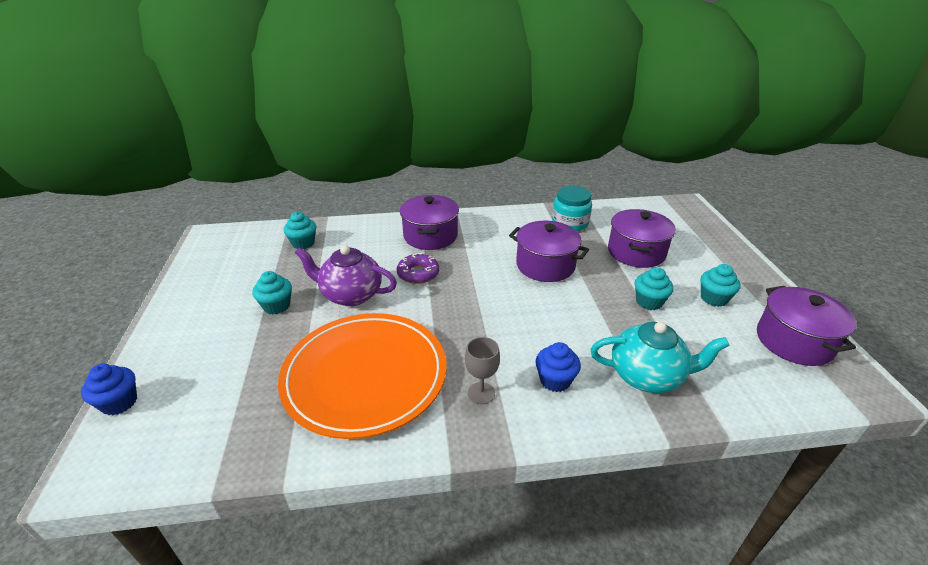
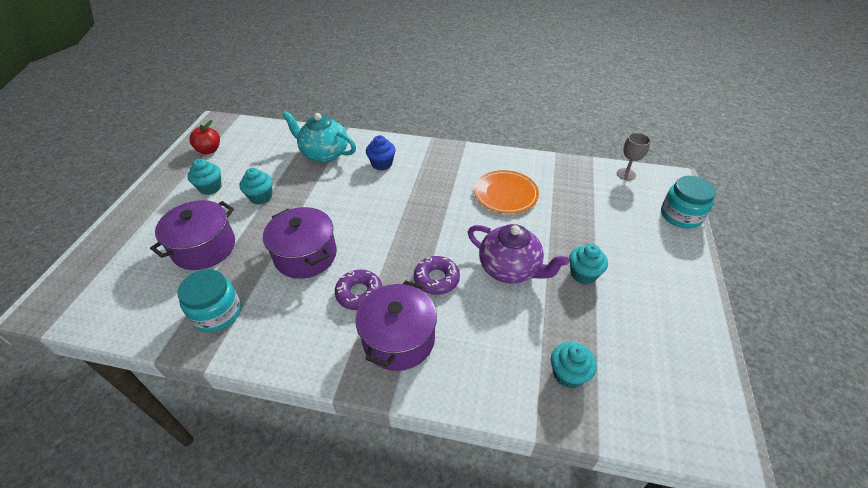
camera: 160 degrees left, 10 degrees up
(119, 402) = (681, 215): blue cupcake -> turquoise jar
(365, 376) = (505, 194): orange plate -> orange plate, size x0.54
(477, 252) = (359, 293): none -> purple donut
(481, 393) = (432, 167): grey goblet -> grey goblet (626, 174)
(794, 341) = (209, 150): purple pot -> red apple

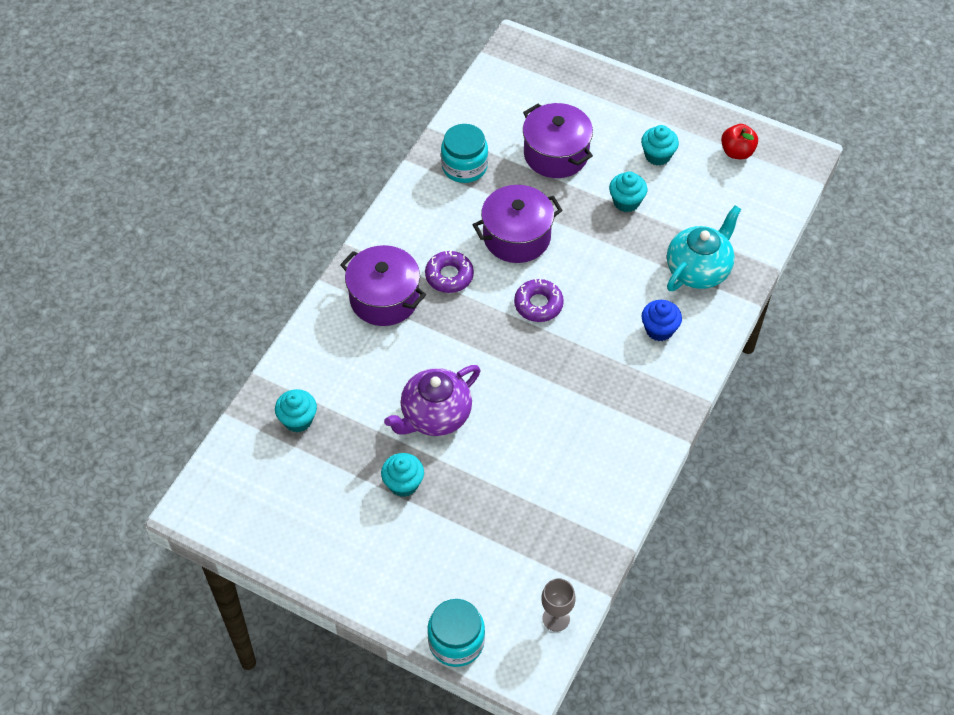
camera: 105 degrees right, 10 degrees up
(436, 279) = (445, 344): purple donut -> purple donut (538, 304)
(505, 194) = (558, 452): orange plate -> none

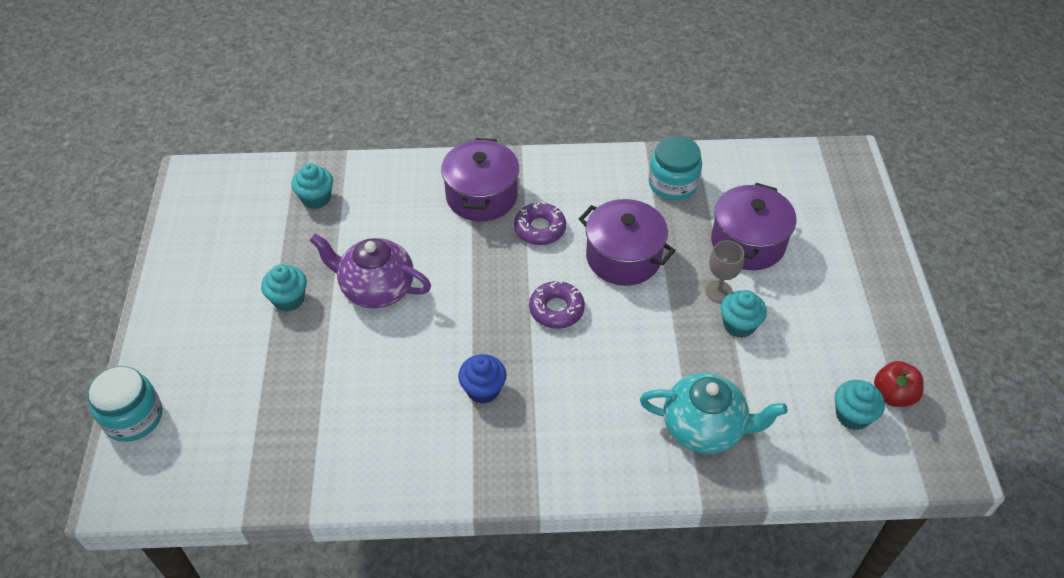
camera: 60 degrees right, 5 degrees down
(556, 618) = (193, 489): grey goblet -> grey goblet (719, 291)
(657, 155) = (822, 325): turquoise cupcake -> turquoise cupcake (852, 415)
(659, 329) = (599, 426): blue cupcake -> blue cupcake (483, 389)

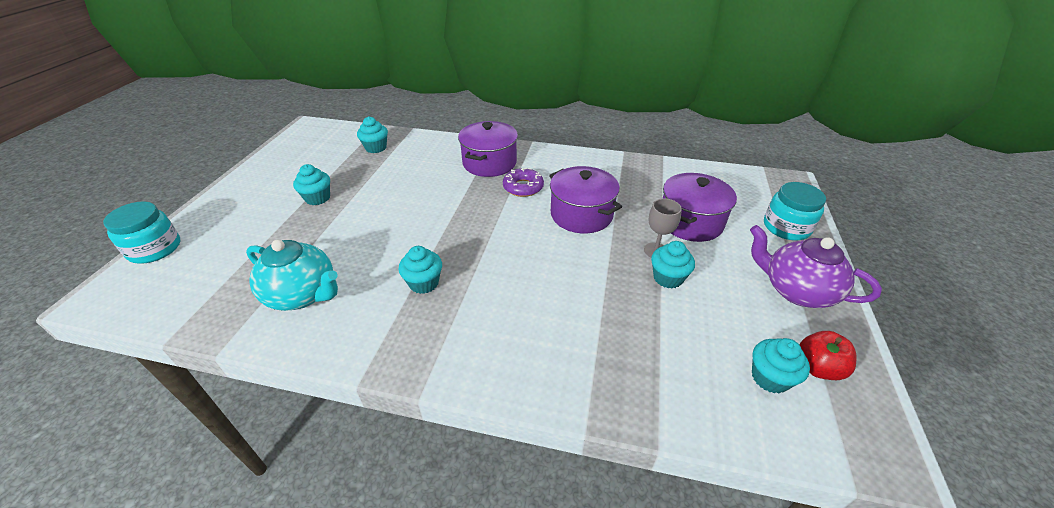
camera: 15 degrees right, 10 degrees down
(376, 288) = (382, 202): purple teapot -> purple teapot (796, 290)
(483, 389) = (424, 283): blue cupcake -> turquoise cupcake
(556, 309) = (512, 239): purple donut -> none
(672, 184) = (637, 177): turquoise jar -> turquoise jar (786, 227)
(704, 428) = (611, 356): turquoise teapot -> turquoise teapot (303, 294)

